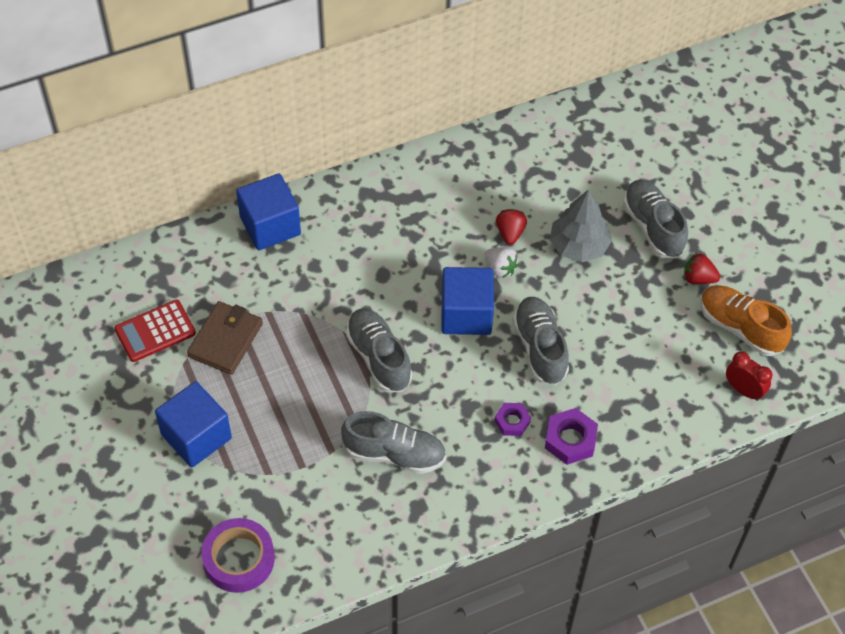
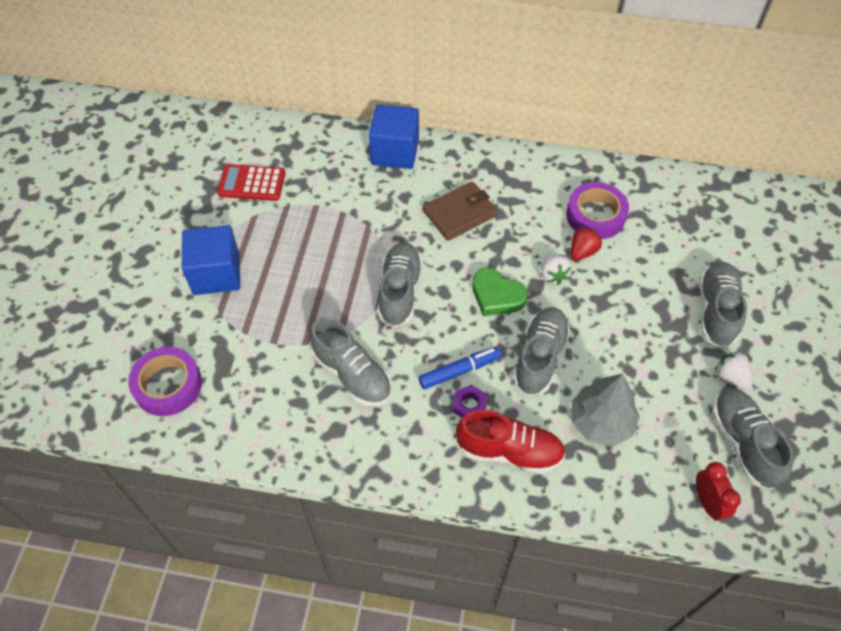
camera: 35 degrees right, 0 degrees up
(225, 340) = (295, 216): brown wallet -> brown wallet (460, 213)
(466, 314) = (497, 296): blue cube -> green heart
(482, 398) = (459, 371): none -> blue marker
(498, 193) = (595, 216): none -> purple tape
(570, 440) = (509, 451): purple nut -> red shoe
(578, 246) = (635, 292): grey tree -> grey tree (601, 422)
(698, 278) = (730, 377): red strawberry -> white strawberry
(740, 327) = (743, 443): orange shoe -> grey shoe

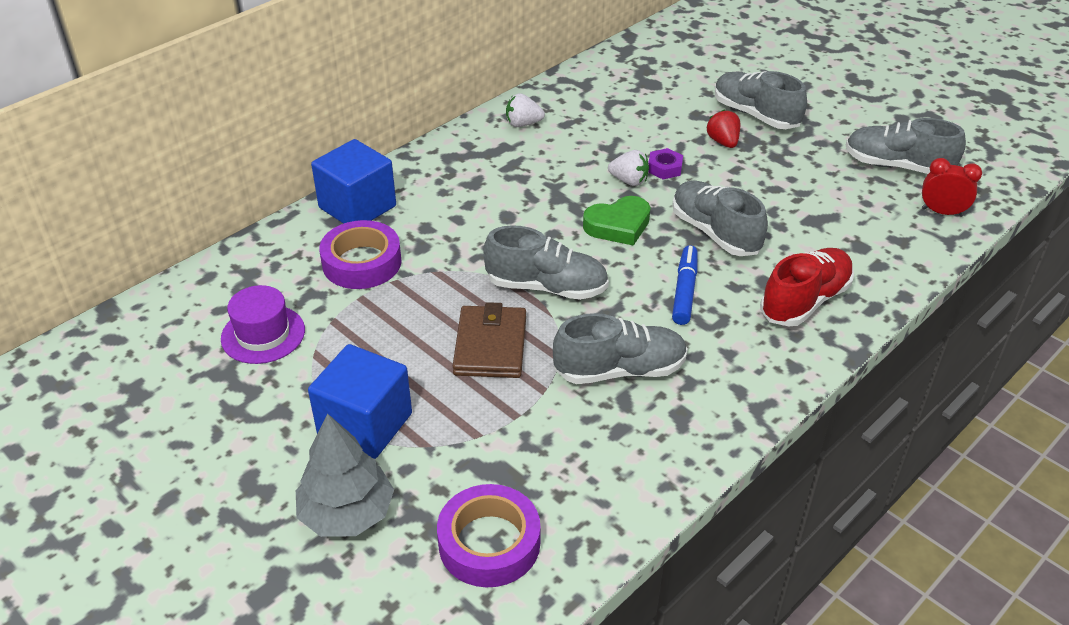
camera: 55 degrees left, 15 degrees down
(252, 183) = (263, 334): red calculator -> purple hat
(399, 291) = (546, 287): grey shoe -> grey shoe turned 150 degrees clockwise
(460, 213) = (491, 202): brown wallet -> brown wallet (490, 346)
(469, 405) = (731, 303): purple nut -> purple nut (664, 168)
(582, 252) = (620, 152): red strawberry -> red strawberry (723, 142)
(595, 216) = (587, 125): purple tape -> purple tape (362, 262)
(601, 422) = (817, 230): grey tree -> grey tree (347, 513)
(730, 377) = (828, 140): white strawberry -> white strawberry (523, 124)

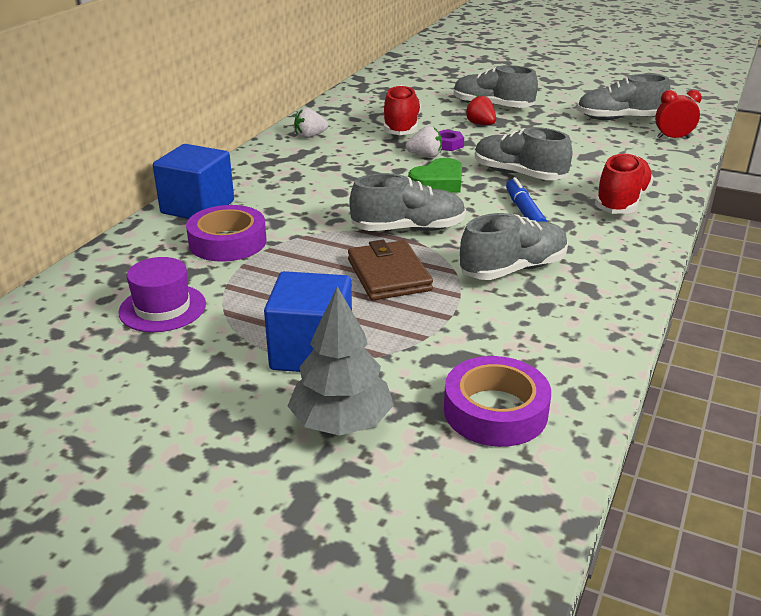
camera: 20 degrees left, 10 degrees down
(629, 129) = (401, 127): none -> red shoe

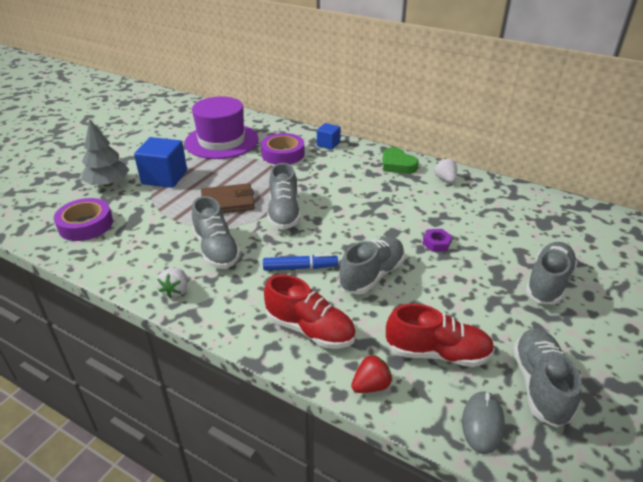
camera: 95 degrees right, 5 degrees up
(162, 308) = (221, 141): purple hat -> purple hat, size x1.81
(197, 207) = (328, 144): blue cube -> blue cube, size x0.57
(401, 127) = (473, 222): red shoe -> red shoe (437, 353)
(425, 156) = (410, 229): white strawberry -> white strawberry (176, 291)
(438, 182) = (357, 231): green heart -> green heart (397, 165)
(480, 124) = (492, 268): red strawberry -> red strawberry (371, 385)
(673, 138) = (482, 423): red clock -> grey mouse

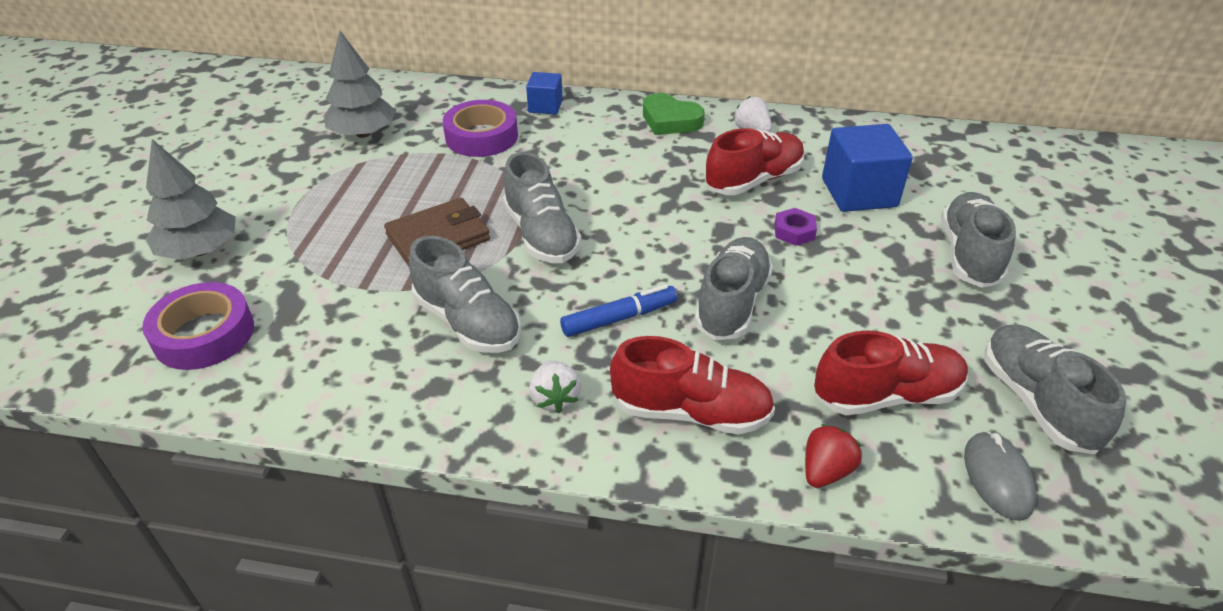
camera: 20 degrees left, 5 degrees up
(164, 177) = (300, 217): blue cube -> blue cube (859, 193)
(176, 291) = (441, 408): white strawberry -> white strawberry (555, 398)
(221, 141) = (363, 133): purple hat -> grey tree
(428, 208) = (753, 180): none -> red shoe

